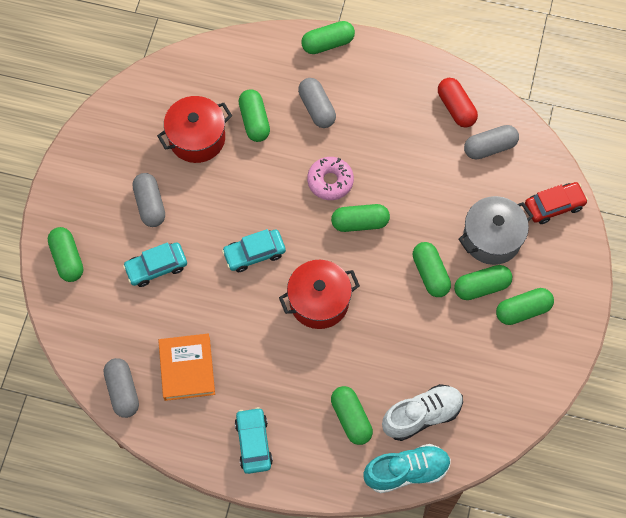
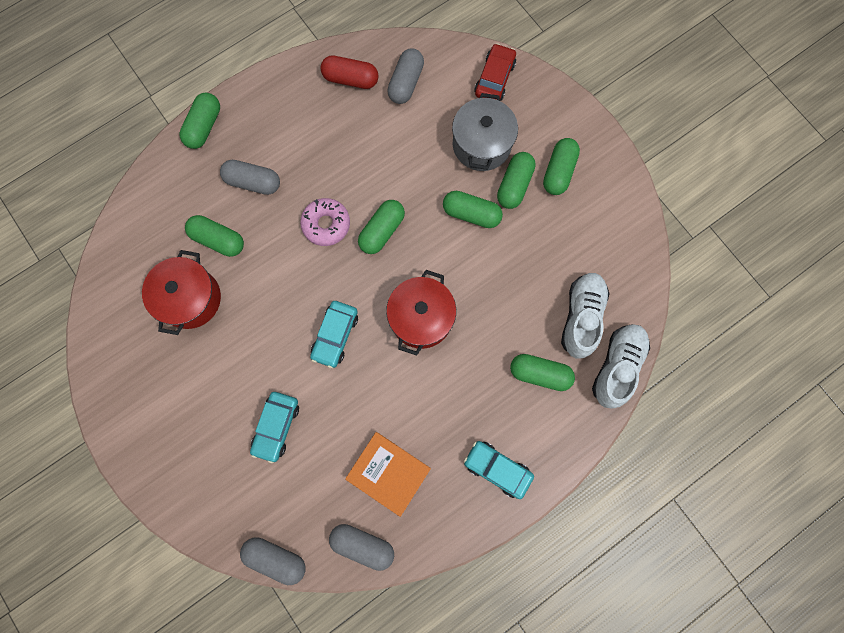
camera: 50 degrees left, 10 degrees up
(67, 258) = (201, 498): green capsule -> none
(150, 204) = (215, 386): grey capsule -> grey capsule (276, 558)
(406, 471) = (617, 366): turquoise shoe -> white shoe

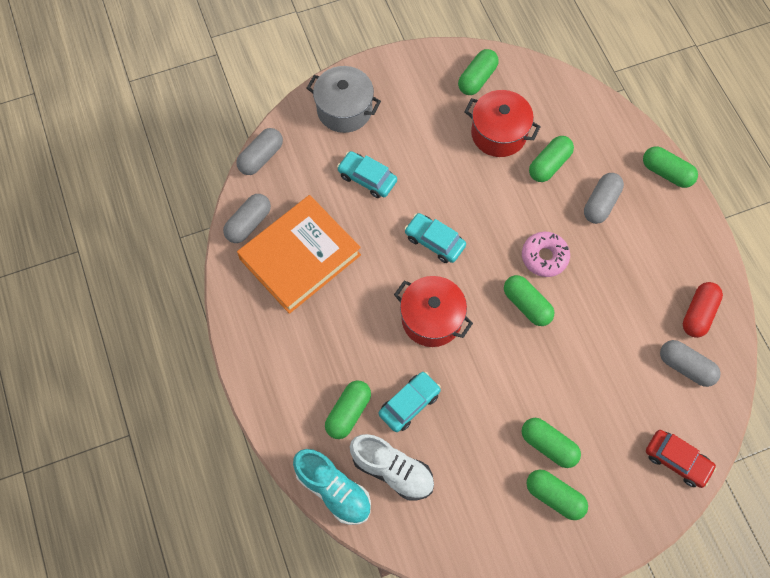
camera: 105 degrees right, 10 degrees down
(388, 473) = (300, 257): orange book -> orange book, size x1.60
(471, 214) = (526, 393): green capsule -> green capsule (477, 79)
(481, 144) = (601, 425): grey pot -> grey pot (344, 110)
(497, 469) = (274, 349): turquoise car -> turquoise car (409, 404)
(617, 366) = (333, 490): white shoe -> turquoise shoe

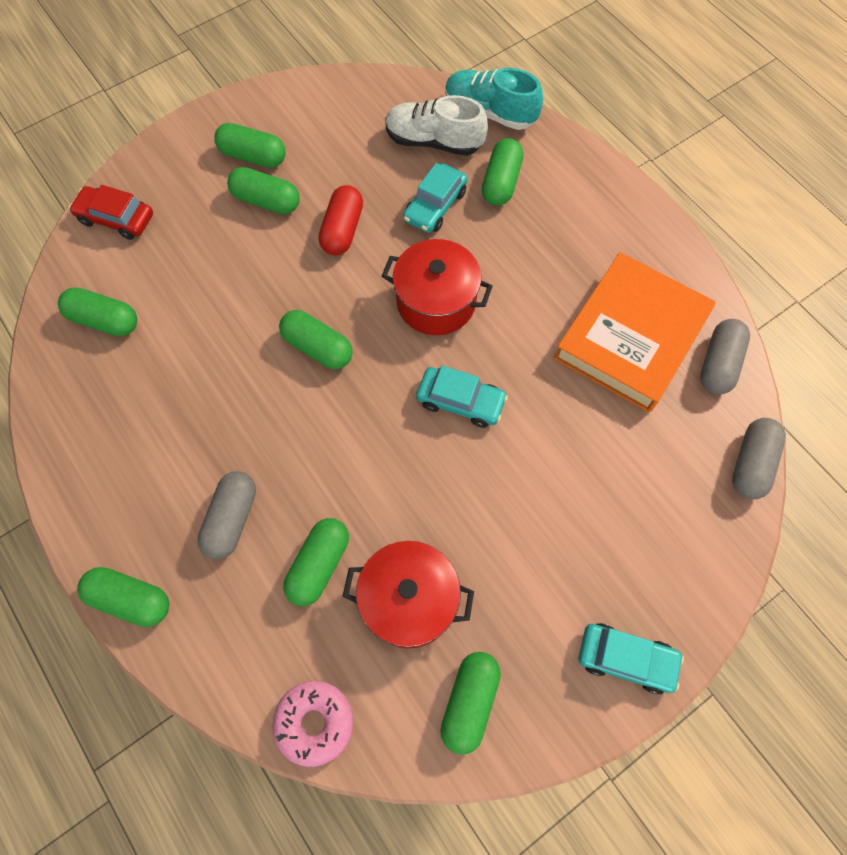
camera: 165 degrees right, 0 degrees up
(344, 110) = (665, 579): grey pot -> none
(367, 178) = (585, 470): turquoise car -> turquoise car (626, 659)
(544, 257) = (304, 417): pink donut -> pink donut (314, 722)
(685, 367) = (104, 320): grey capsule -> green capsule
(698, 314) = (86, 390): red capsule -> red capsule (342, 230)

